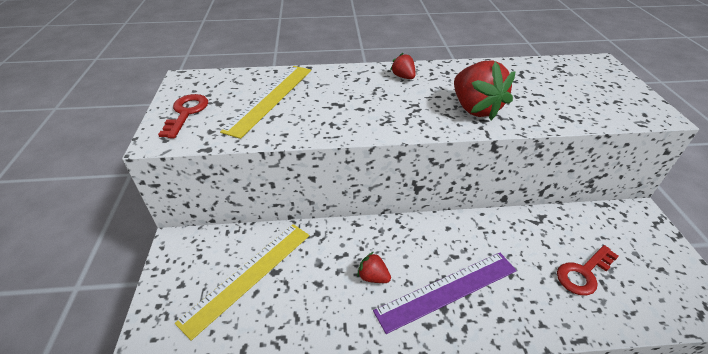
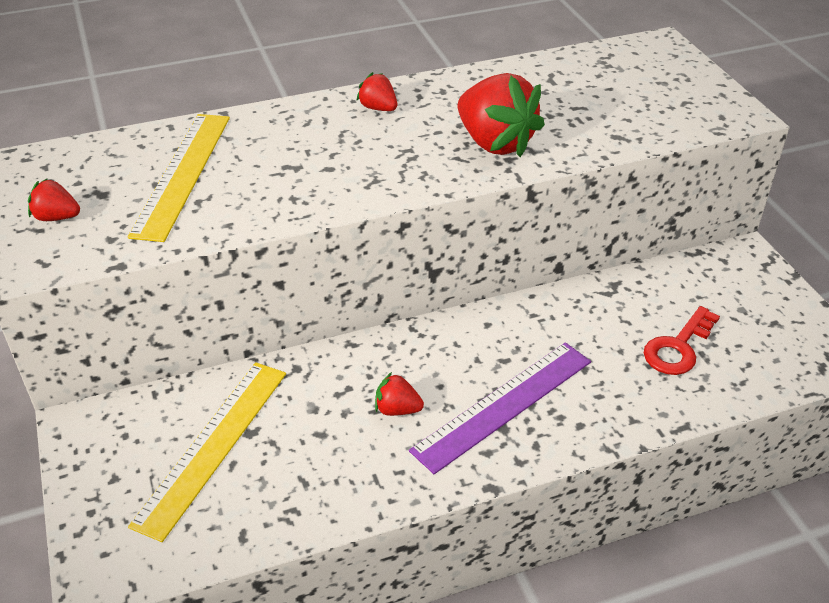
camera: 15 degrees left, 0 degrees up
(186, 113) = (57, 217): red key -> red strawberry

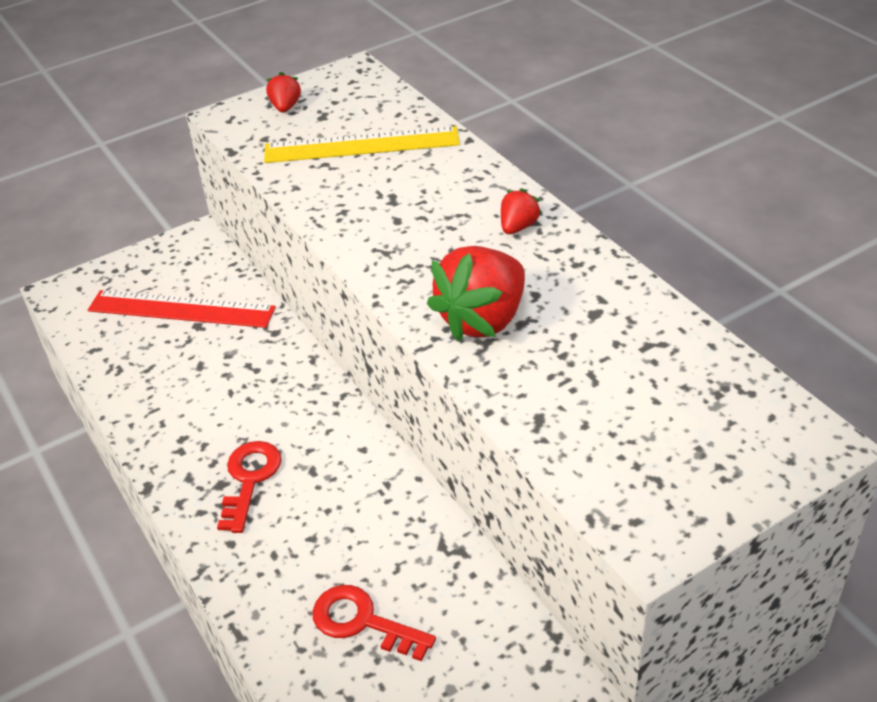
camera: 80 degrees right, 0 degrees up
(213, 445) = (181, 309): yellow ruler -> red ruler
(397, 409) = (234, 406): red strawberry -> none
(503, 405) = (249, 479): purple ruler -> red key

